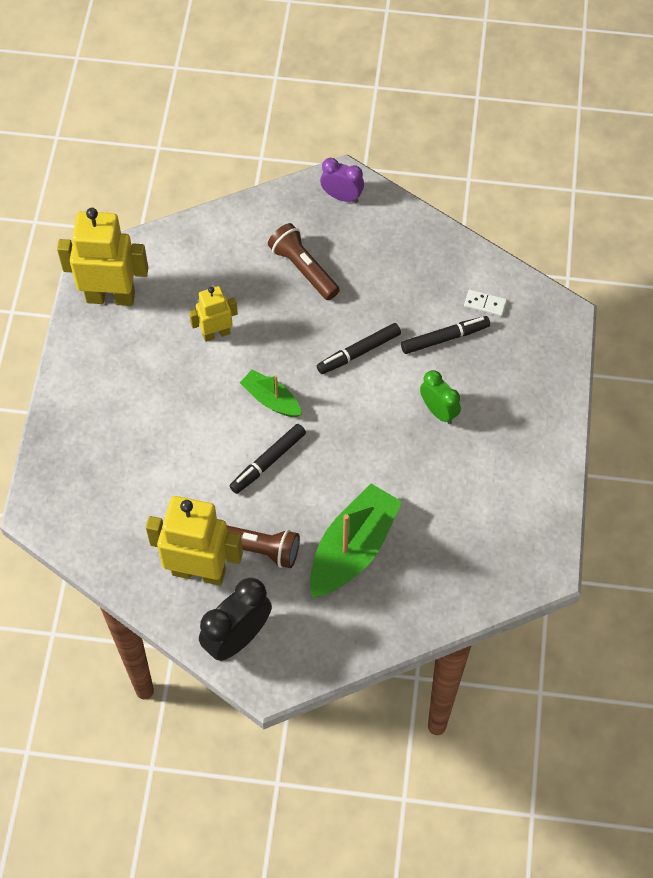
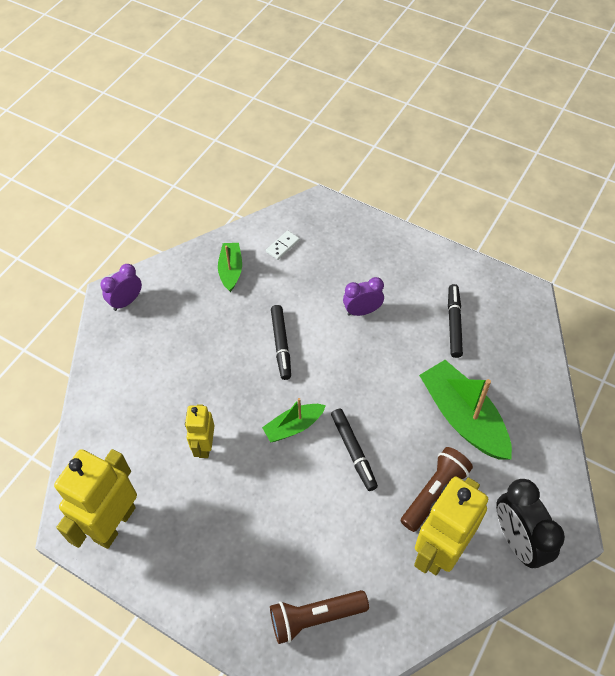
camera: 65 degrees left, 5 degrees down
(303, 269) = (179, 354): brown flashlight -> brown flashlight (315, 617)
(427, 270) = (231, 270): none -> green boat
(438, 411) = (362, 311): green clock -> purple clock
(444, 338) = (299, 282): black marker -> black marker (454, 323)

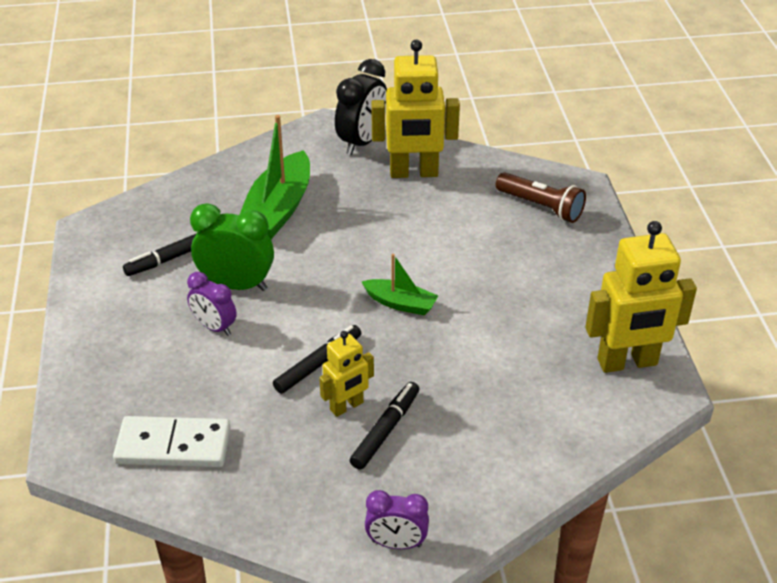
camera: 130 degrees left, 15 degrees down
(204, 446) = (488, 351): yellow robot -> yellow robot (347, 406)
(231, 270) = (255, 471): green boat -> none
(282, 246) = (173, 445): white domino -> white domino, size x2.11
(353, 451) = (383, 254): black marker -> black marker (385, 430)
(394, 344) = (236, 285): none -> green clock
(434, 493) = (369, 195): brown flashlight -> none

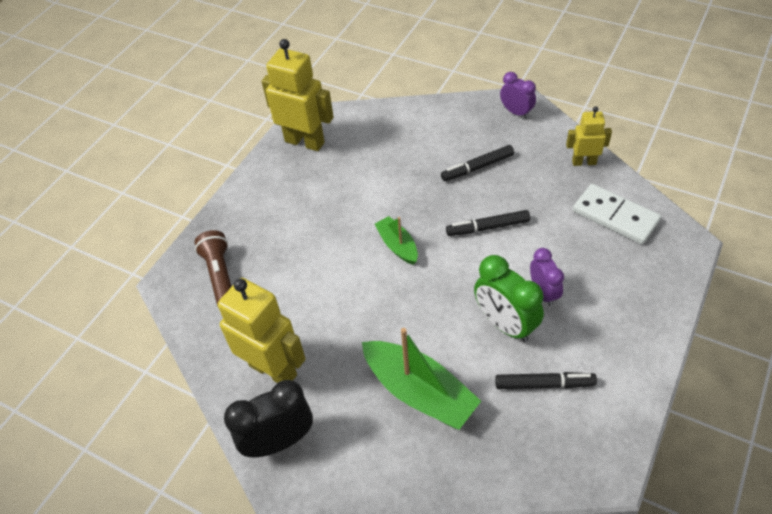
camera: 140 degrees left, 10 degrees up
(278, 209) = (419, 392): green boat -> green boat turned 75 degrees clockwise
(347, 406) = (489, 191): yellow robot -> yellow robot (584, 162)

